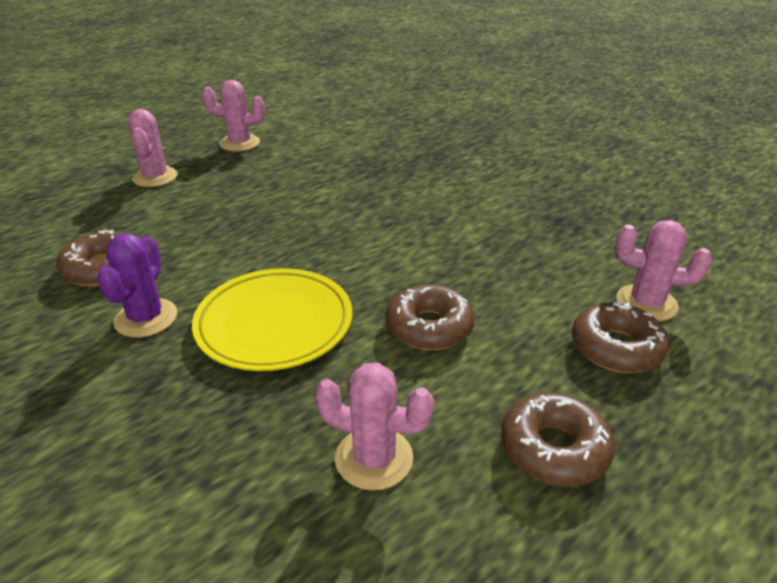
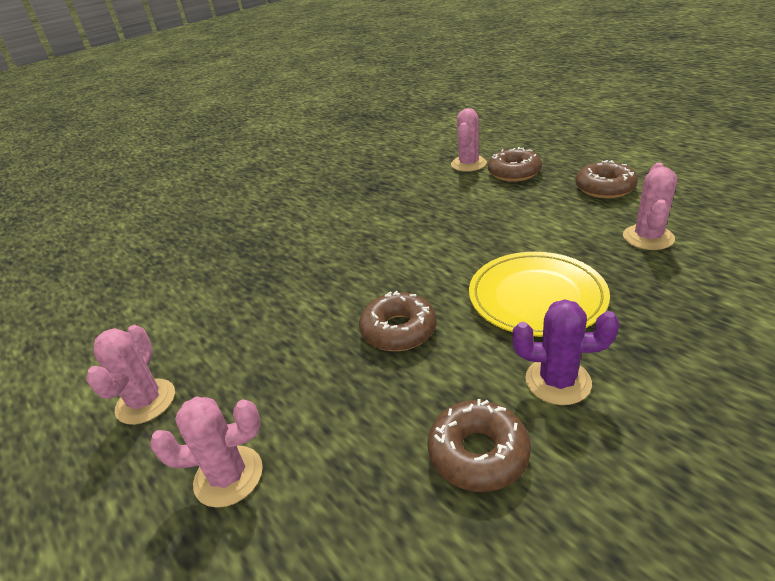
camera: 85 degrees left, 0 degrees up
(429, 327) = (516, 229): brown donut -> brown donut (398, 330)

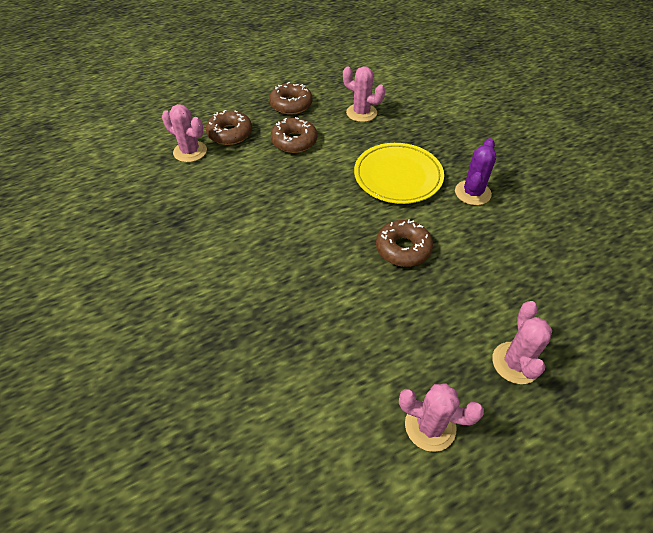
camera: 80 degrees left, 15 degrees up
(478, 453) = (516, 239): brown donut -> brown donut (294, 141)

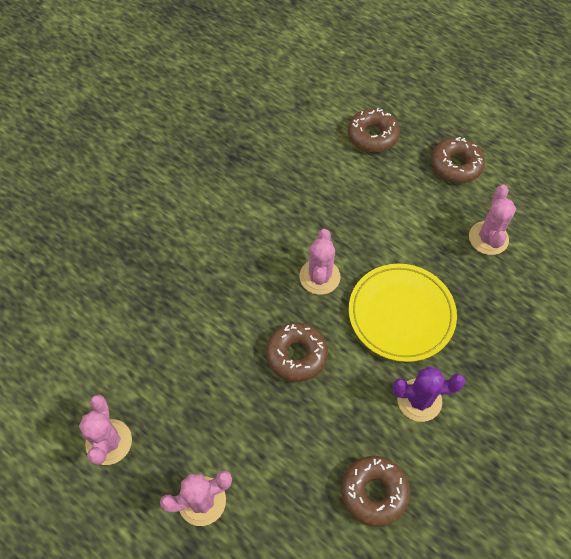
camera: 65 degrees right, 10 degrees up
(190, 151) = (326, 118): pink cactus -> pink cactus (319, 277)
(294, 141) = (396, 195): brown donut -> brown donut (374, 492)

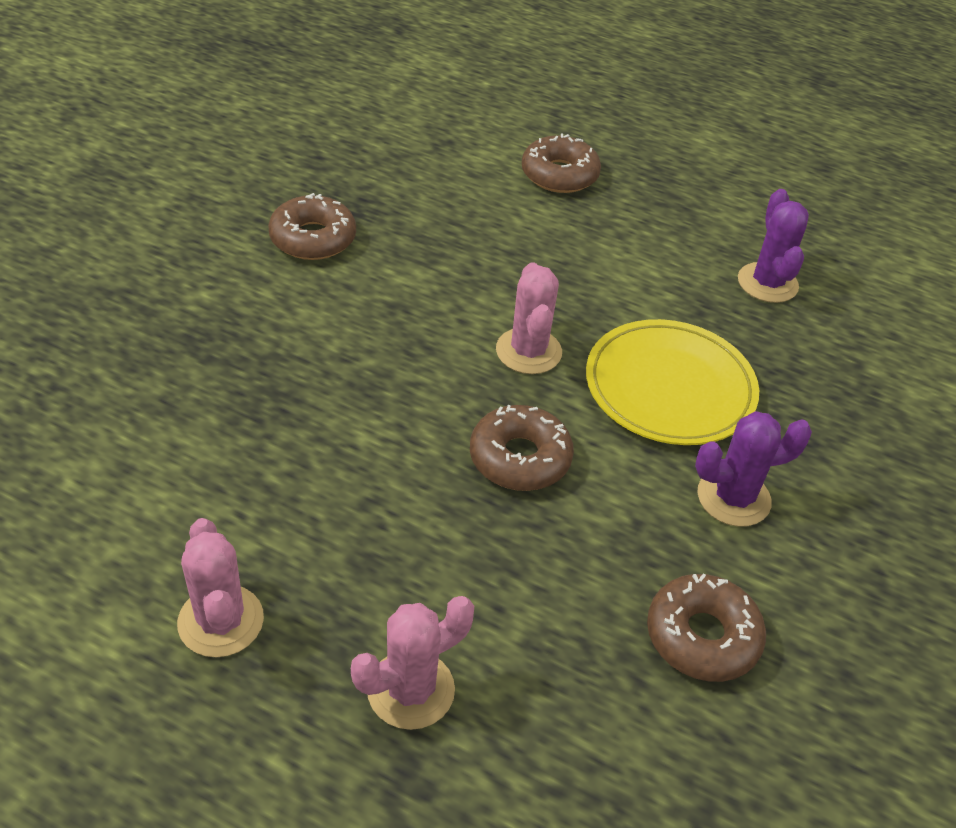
camera: 15 degrees left, 15 degrees down
(455, 165) = (691, 201): brown donut -> brown donut (313, 238)
(488, 238) = (767, 283): pink cactus -> purple cactus

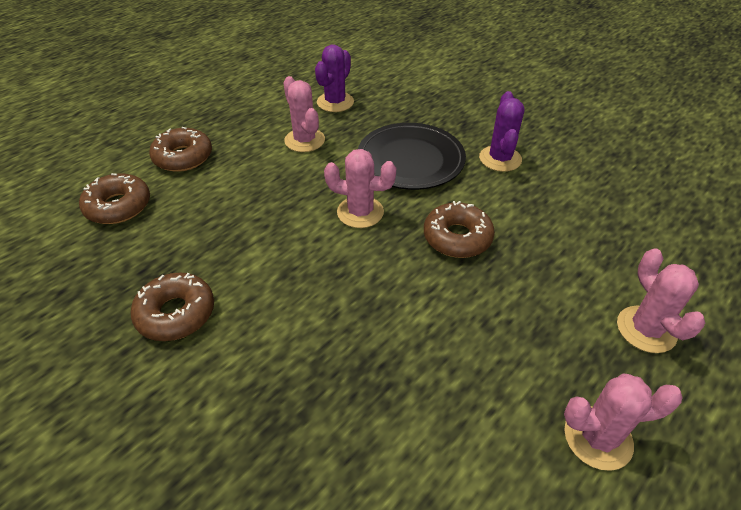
camera: 70 degrees left, 0 degrees up
(654, 270) = (304, 140): none -> pink cactus
(669, 387) = (410, 160): yellow plate -> black plate
(702, 636) = (595, 195): brown donut -> brown donut (118, 206)
(767, 283) = (335, 102): purple cactus -> purple cactus turned 75 degrees counterclockwise

